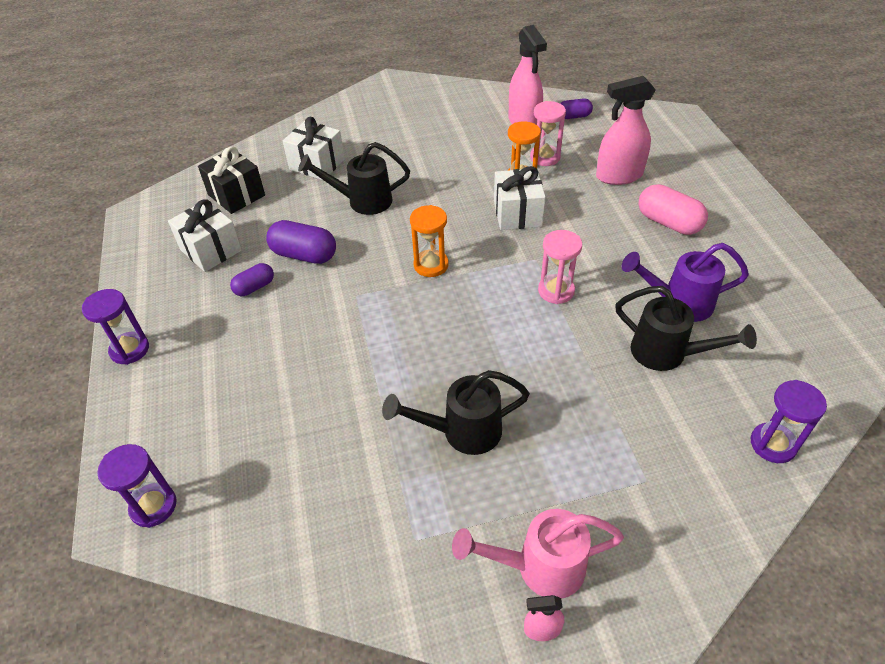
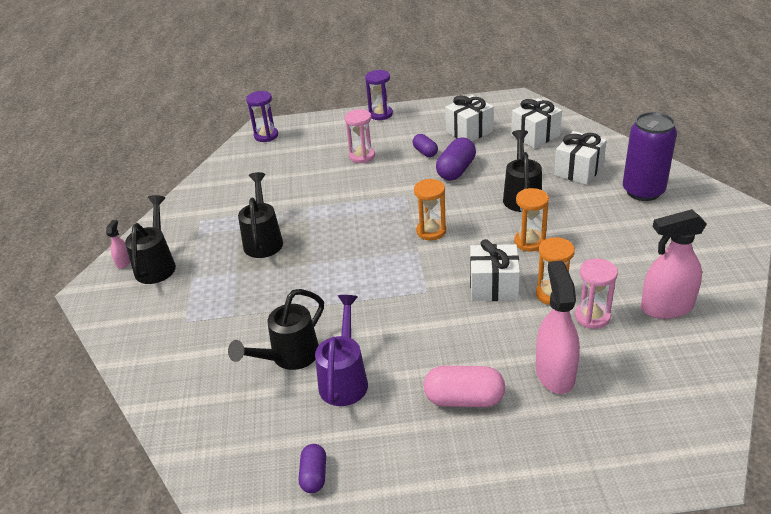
camera: 100 degrees right, 10 degrees down
(236, 195) = (535, 136): black gift -> white gift
(358, 127) = (643, 191): none -> purple can
(444, 193) = (529, 242): none -> orange hourglass
(538, 567) = (157, 264): pink watering can -> black watering can
(556, 291) = (382, 300): pink hourglass -> pink hourglass (362, 156)
(573, 116) = (685, 353): purple capsule -> purple capsule (314, 475)
(668, 223) = (464, 399): pink capsule -> pink capsule turned 45 degrees clockwise
(773, 444) = (177, 401): purple hourglass -> none

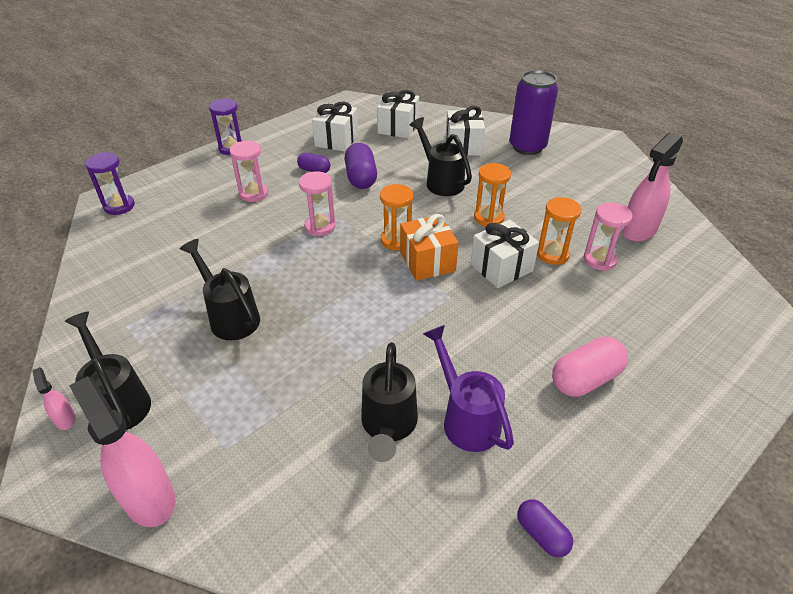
camera: 40 degrees left, 5 degrees up
(384, 199) = (320, 227): none -> pink hourglass
(438, 257) = (427, 261): none -> orange gift
(555, 373) = (625, 319): pink spray bottle -> pink spray bottle (148, 498)

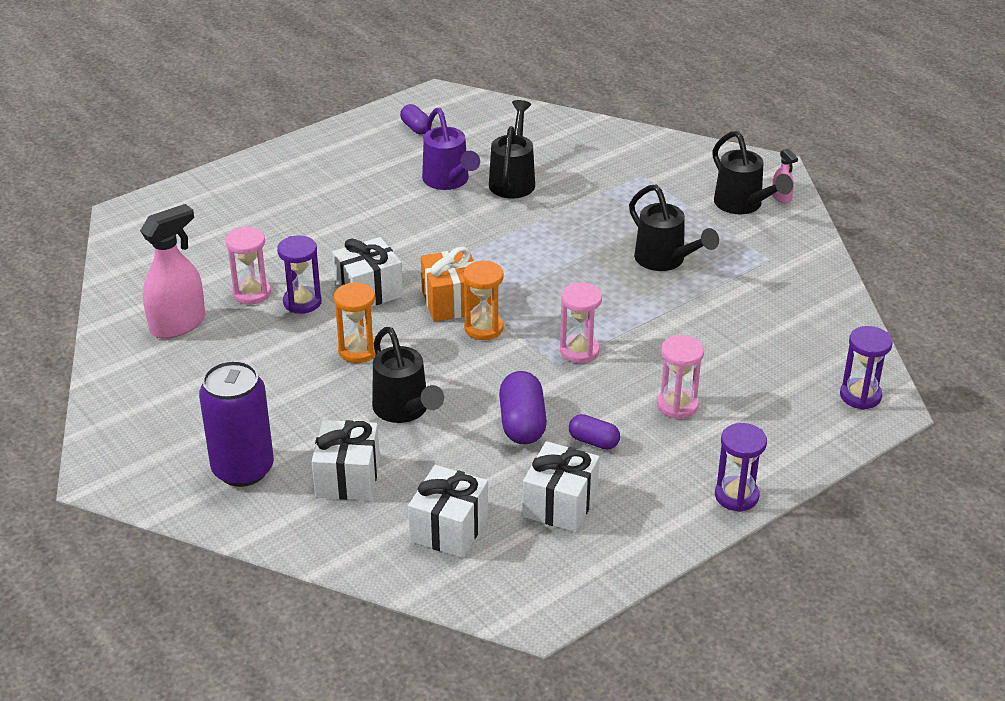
camera: 175 degrees left, 5 degrees down
(148, 498) = (690, 155): pink spray bottle -> none
(552, 254) = (302, 302): orange hourglass -> purple hourglass
(585, 379) = (336, 199): pink capsule -> none

